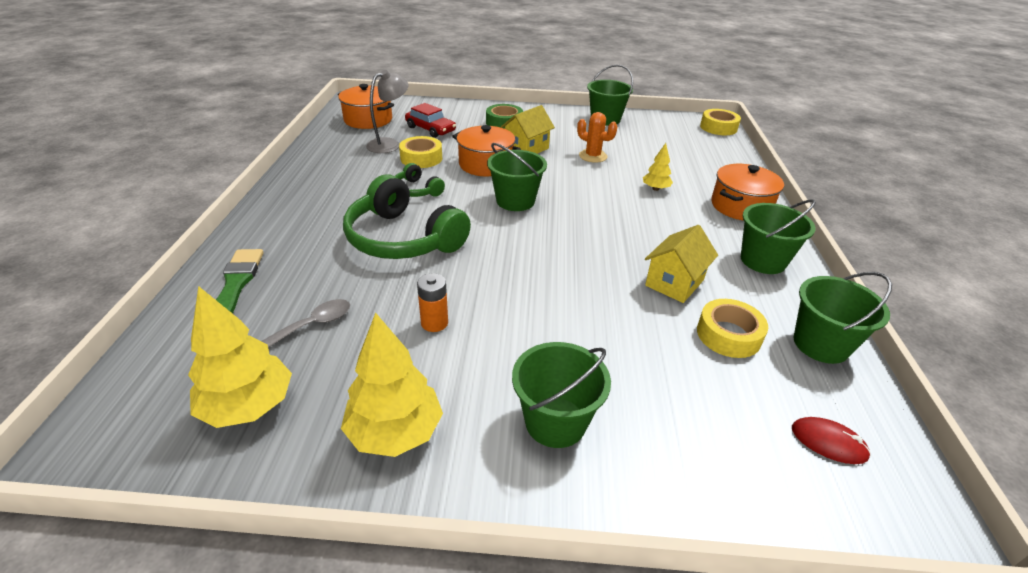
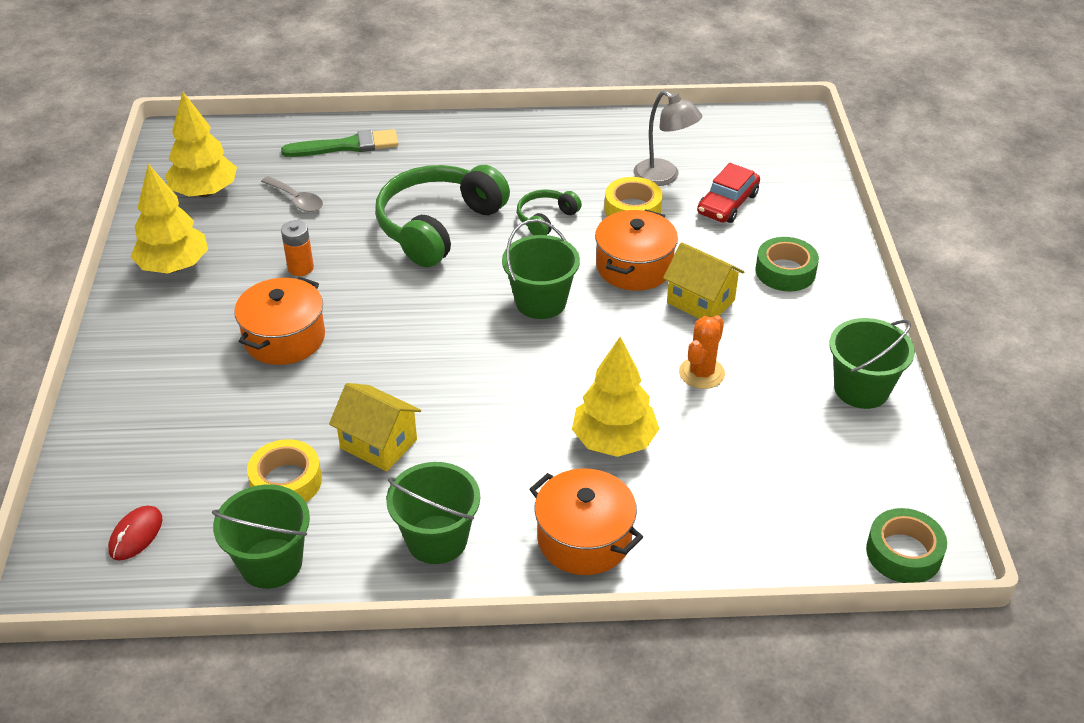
camera: 85 degrees right, 5 degrees up
(368, 120) = (733, 145): orange pot -> orange pot (284, 338)
(555, 422) = (176, 352): green bucket -> none
(655, 189) = (614, 441): yellow tree -> yellow tree, size x1.87
(718, 127) = (903, 553): yellow tape -> green tape

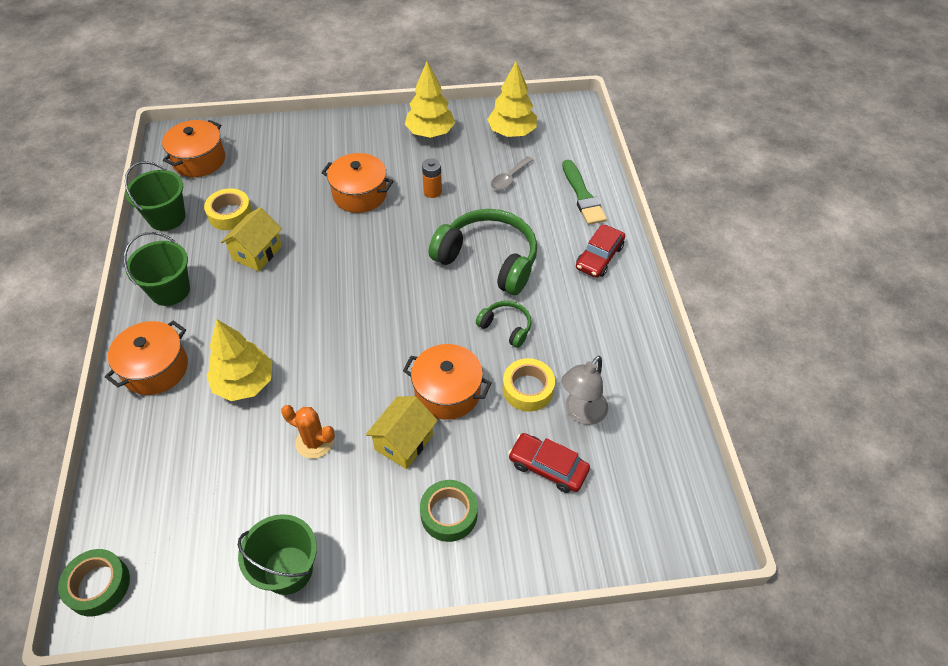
camera: 85 degrees right, 10 degrees up
(136, 535) = (199, 160): red mouse -> orange pot
(450, 144) = (599, 257): none -> red car
(541, 302) = (400, 330): green bucket -> none

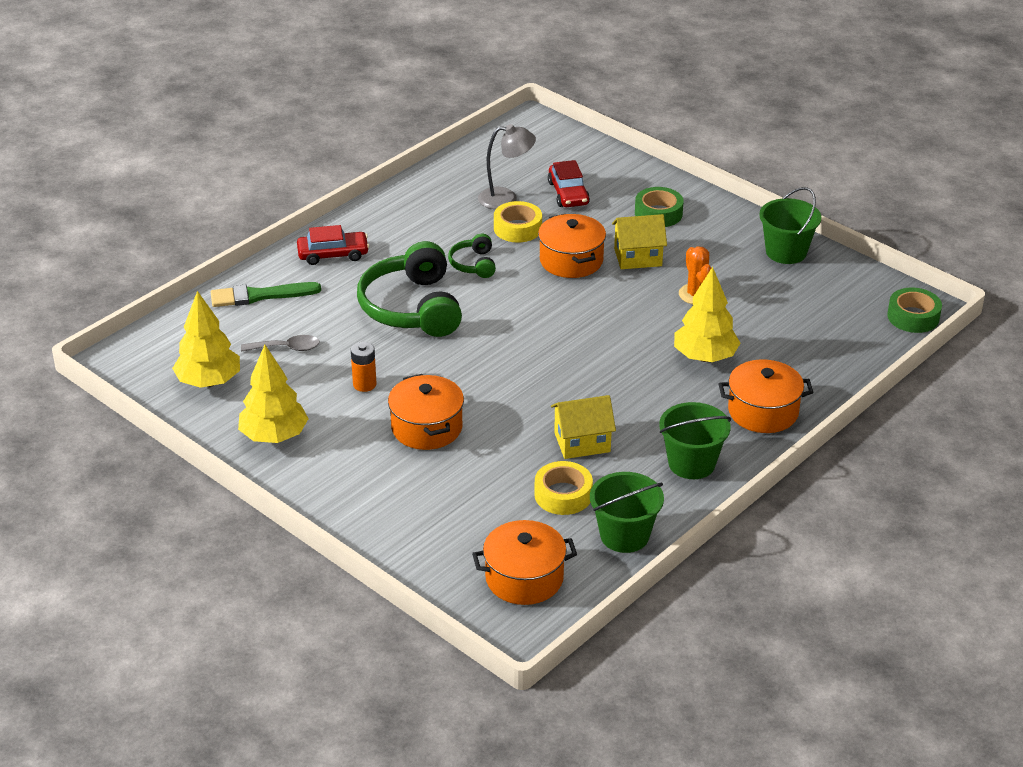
camera: 130 degrees left, 15 degrees down
(582, 195) = (260, 296): green brush -> green brush turned 135 degrees counterclockwise

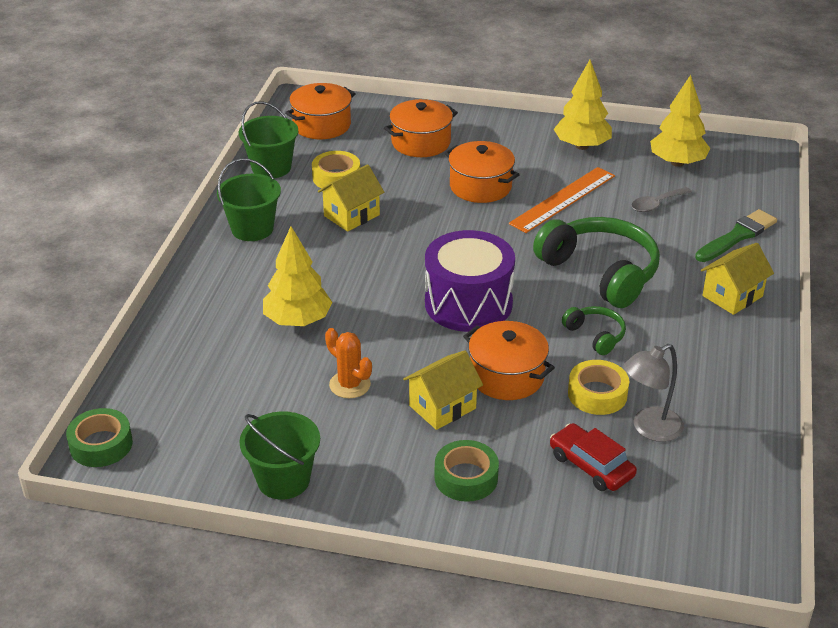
camera: 150 degrees right, 0 degrees up
(333, 254) = (732, 296): red car -> yellow house
(364, 384) = (562, 199): orange battery -> orange ruler
(549, 321) = (468, 303): none -> purple drum
(763, 411) = (215, 289): orange pot -> orange pot (421, 142)

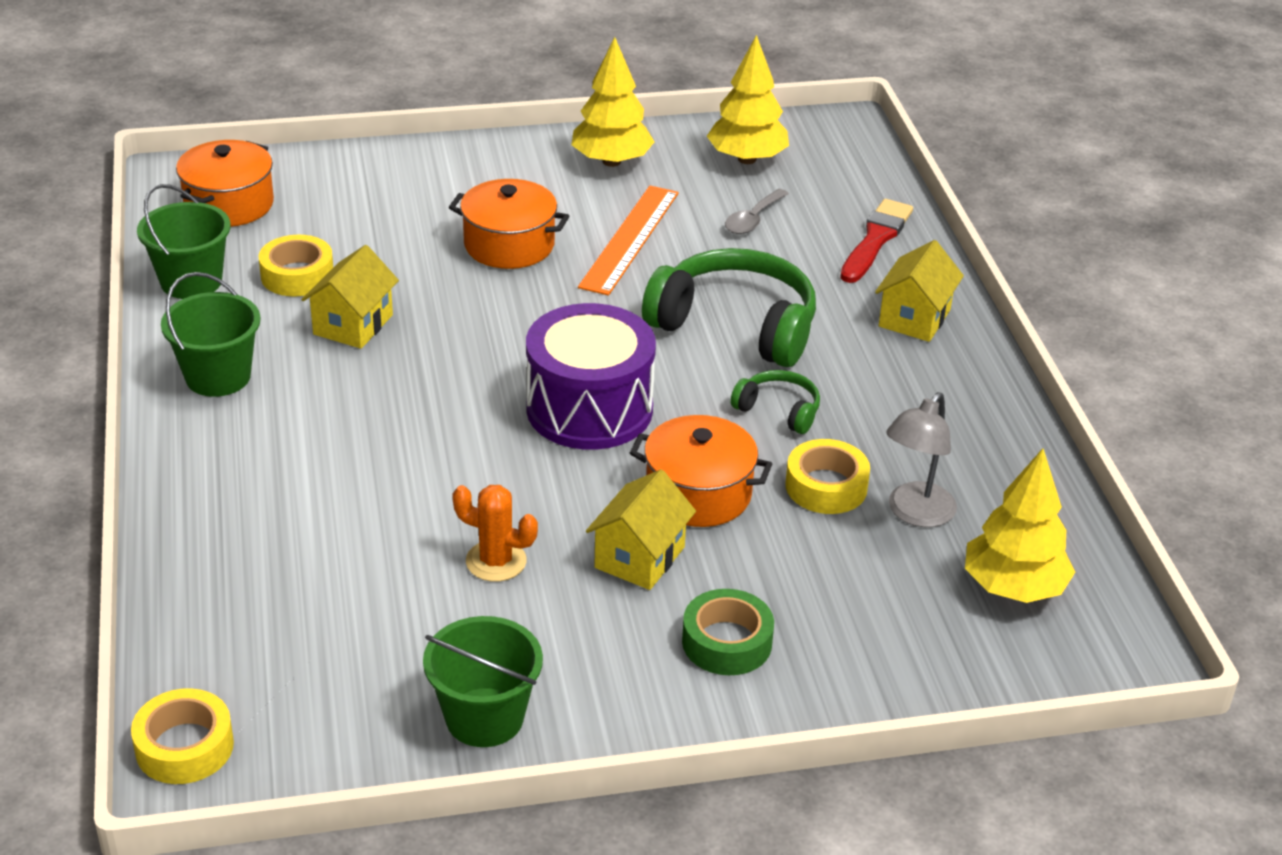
camera: 25 degrees left, 0 degrees up
(101, 444) = (184, 746): green tape -> yellow tape
(298, 320) = (367, 491): yellow tree -> yellow tree (1013, 587)
(421, 142) = (389, 200): orange pot -> none
(591, 465) = (873, 580): red car -> none
(737, 236) = (876, 240): green brush -> red brush

